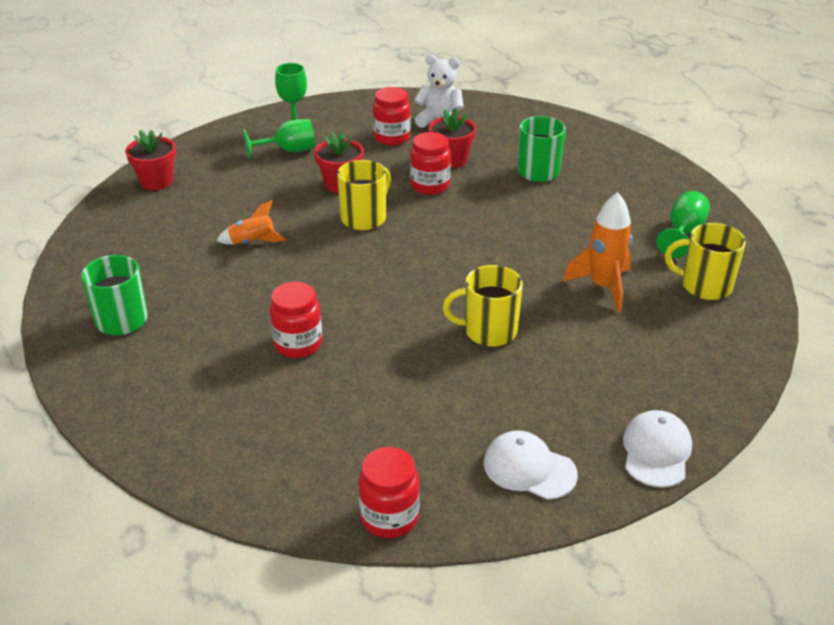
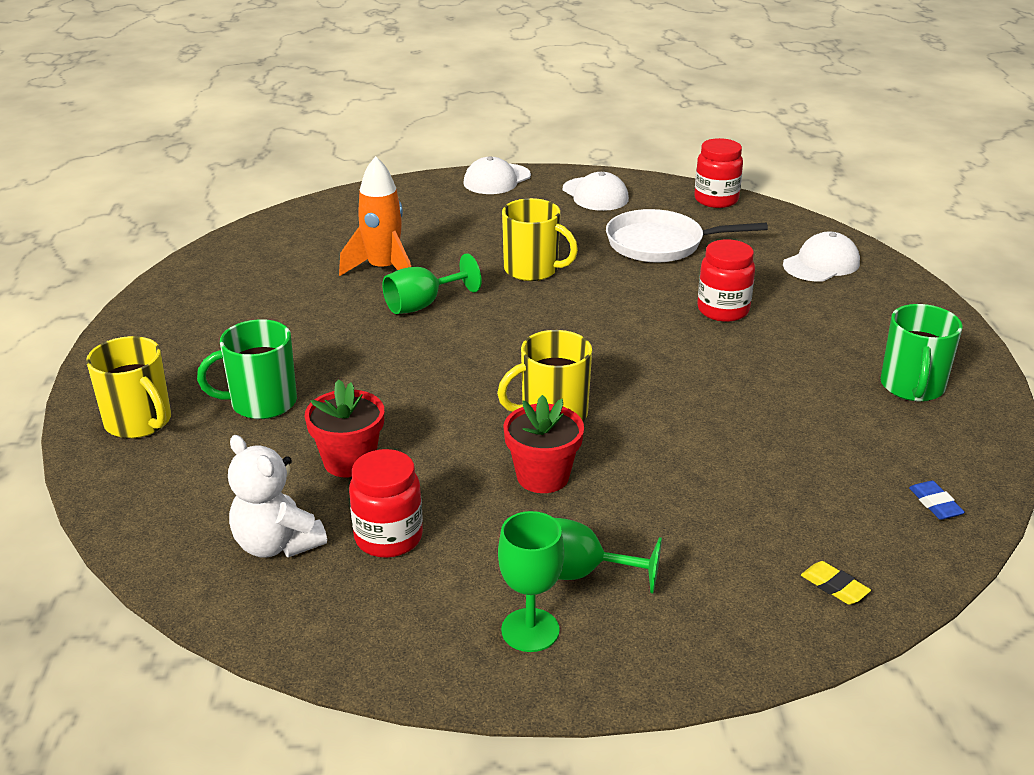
camera: 150 degrees left, 5 degrees down
(102, 238) = (935, 504): none -> blue eraser
(156, 181) = (834, 587): red flower pot -> yellow eraser
(228, 442) = (821, 264): none -> white cap
(252, 242) = (719, 429): orange rocket -> none
(402, 410) = (660, 244): none -> white pan
(430, 186) = (424, 431): red jar -> none
(683, 233) = (231, 287): green goblet -> green goblet (423, 305)
(704, 286) = (294, 245): yellow mug -> yellow mug (139, 422)

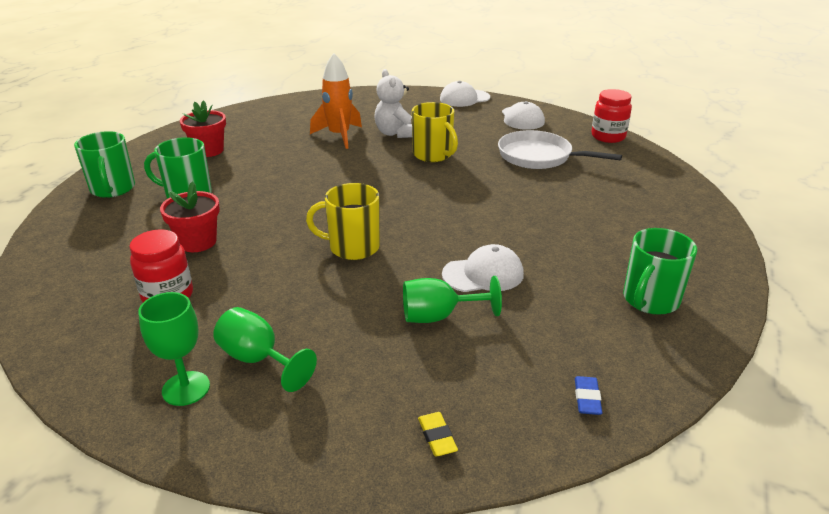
camera: 25 degrees right, 0 degrees up
(139, 422) = (113, 189): yellow mug -> green mug
(277, 544) = (102, 280): white teddy bear -> white teddy bear (395, 133)
(423, 305) = (341, 161): green goblet -> green goblet (439, 316)
(542, 476) = (304, 286): red flower pot -> red flower pot (208, 150)
(723, 310) = (543, 209): red jar -> none
(821, 264) = (653, 194): white cap -> white cap (483, 274)

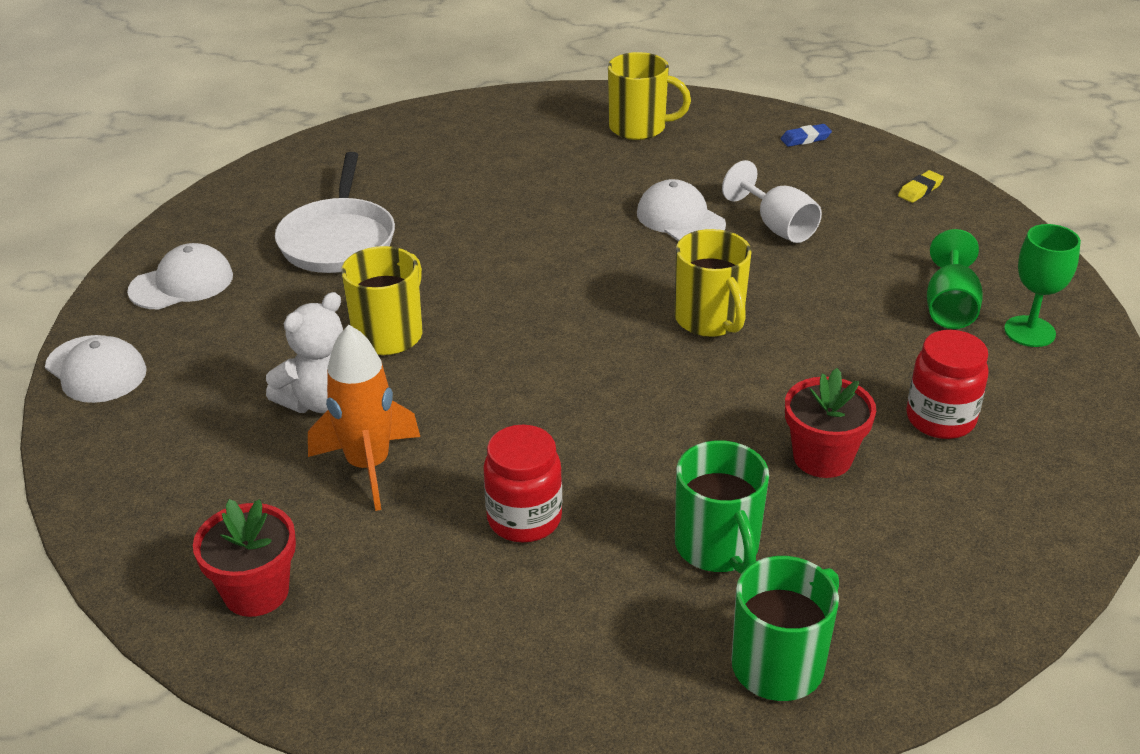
camera: 115 degrees left, 5 degrees up
(208, 150) = (541, 621): red flower pot -> red flower pot (256, 592)
(439, 316) = (777, 226): green goblet -> white goblet
(608, 137) = (229, 197): red jar -> red jar (524, 519)
(650, 300) = (639, 128): green mug -> yellow mug

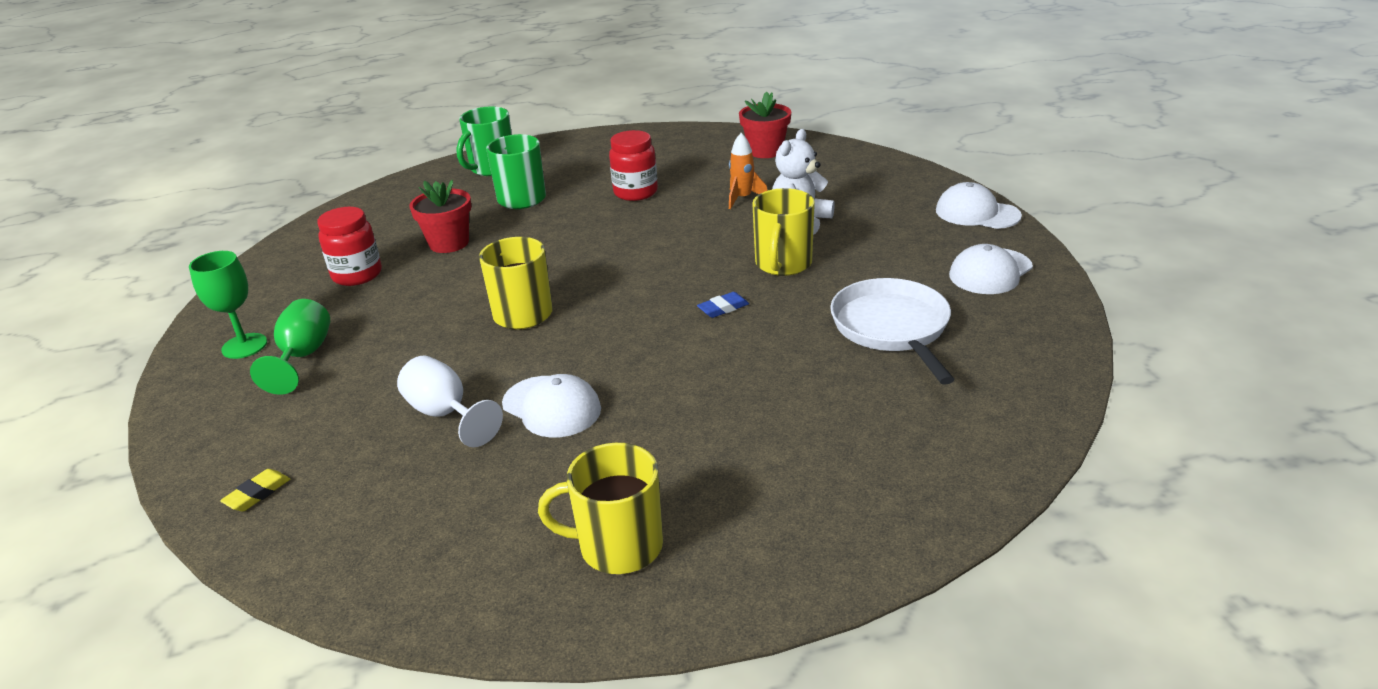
camera: 170 degrees right, 5 degrees down
(368, 466) = (743, 198): orange rocket -> orange rocket, size x0.62
(805, 139) = (377, 565): blue eraser -> blue eraser (723, 308)

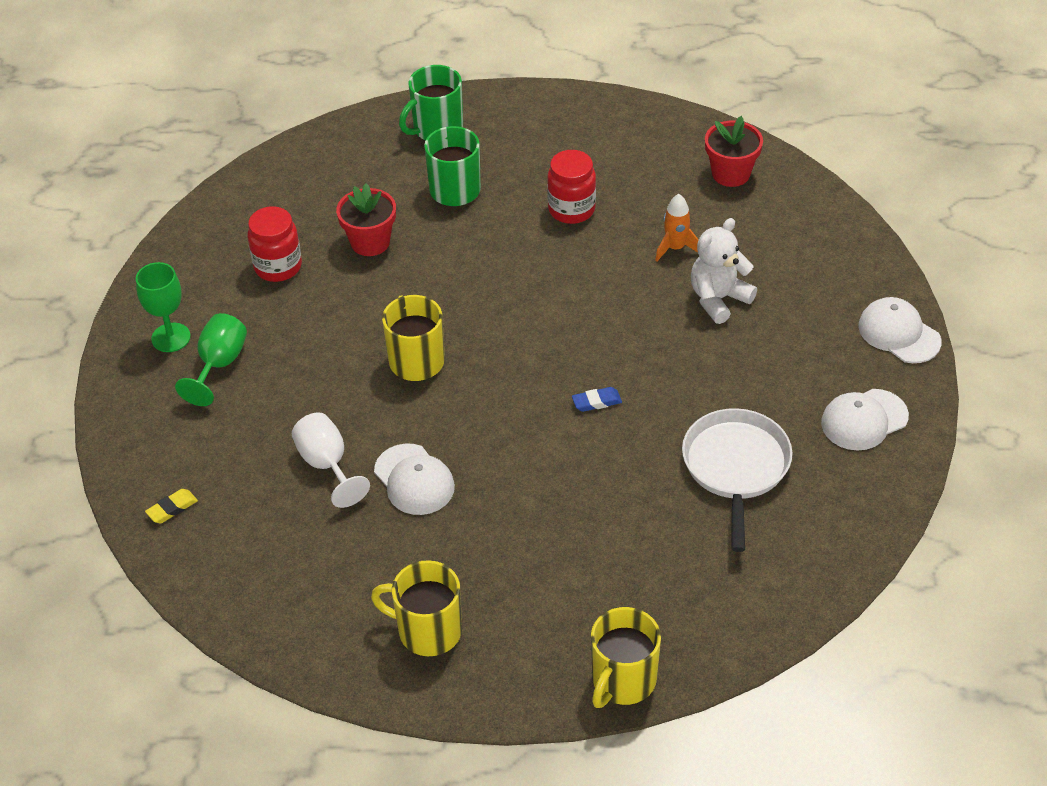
camera: 15 degrees right, 15 degrees up
(783, 264) = (675, 357): yellow mug -> yellow mug (622, 680)

